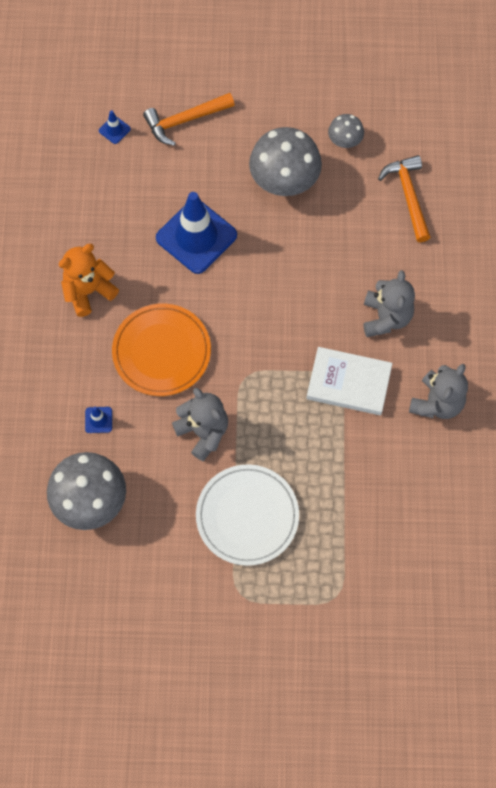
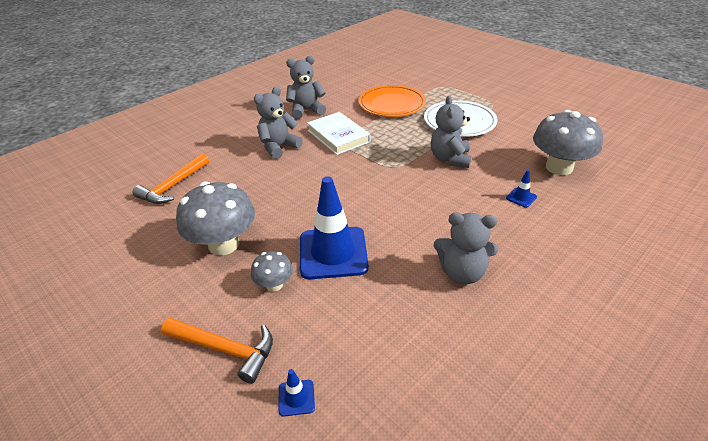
camera: 135 degrees left, 30 degrees down
(88, 291) = (462, 273): orange teddy bear -> grey teddy bear
(161, 352) = (437, 205): orange plate -> orange plate (392, 104)
(345, 141) = (149, 239): grey mushroom -> grey mushroom (274, 285)

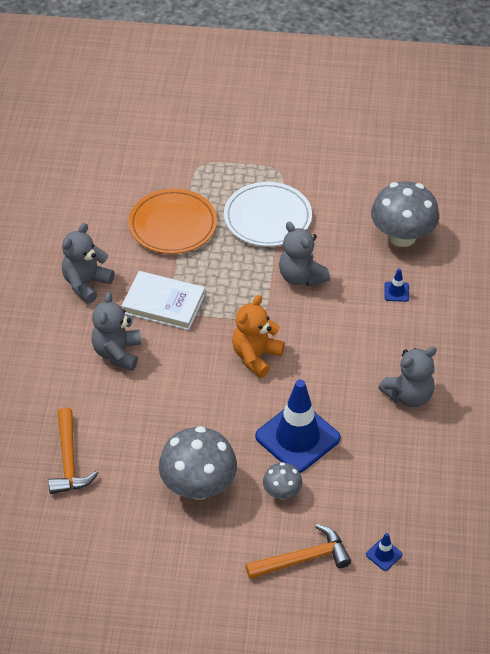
camera: 40 degrees left, 10 degrees up
(364, 188) = (256, 356): none -> orange teddy bear

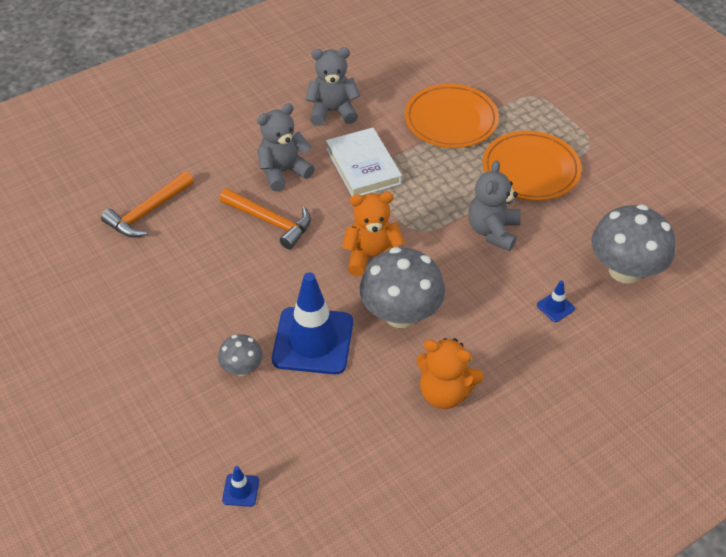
camera: 50 degrees right, 0 degrees up
(198, 486) = (196, 307): grey mushroom -> grey mushroom (401, 314)
(267, 218) = (530, 170): white plate -> orange plate
(303, 559) = (182, 430): orange hammer -> orange hammer (270, 221)
(408, 395) = (444, 393): grey teddy bear -> orange teddy bear

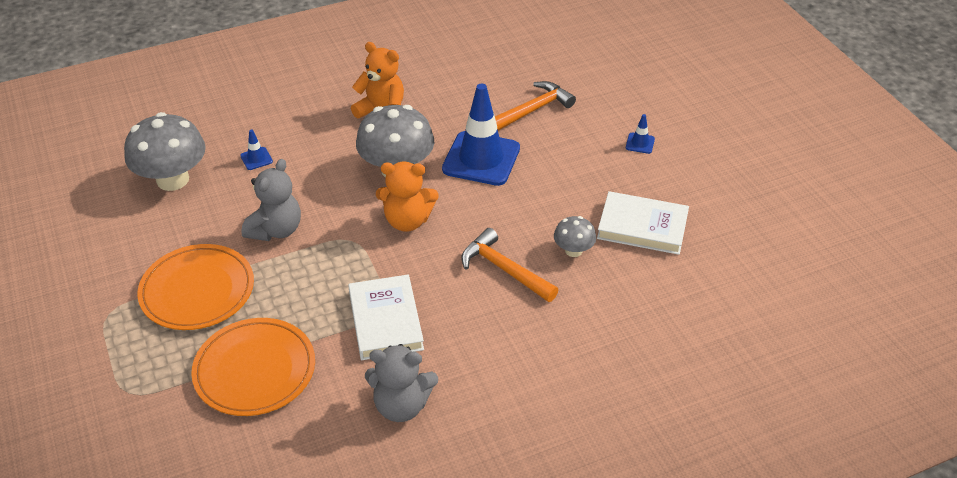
camera: 170 degrees left, 5 degrees down
(139, 281) = (642, 227): none -> white book
(148, 212) = (639, 297): orange hammer -> orange hammer (533, 110)
(240, 490) = (553, 76): blue traffic cone -> blue traffic cone (640, 143)
(242, 368) = (545, 147): grey mushroom -> grey mushroom (573, 250)
(283, 172) = (481, 326): grey teddy bear -> none

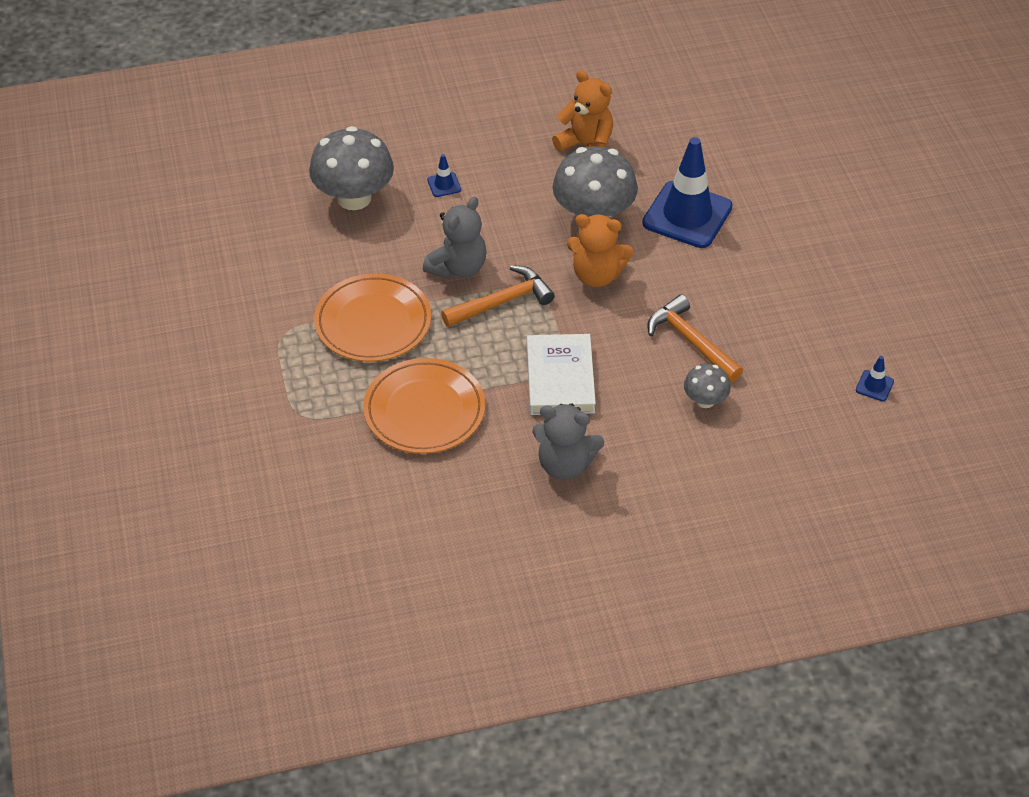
camera: 10 degrees right, 5 degrees up
(533, 110) = (755, 164): orange hammer -> orange hammer (502, 302)
(573, 250) = (768, 330): grey mushroom -> grey mushroom (705, 400)
(640, 143) = (867, 218): blue traffic cone -> blue traffic cone (874, 386)
(642, 227) = (848, 314): white book -> none

